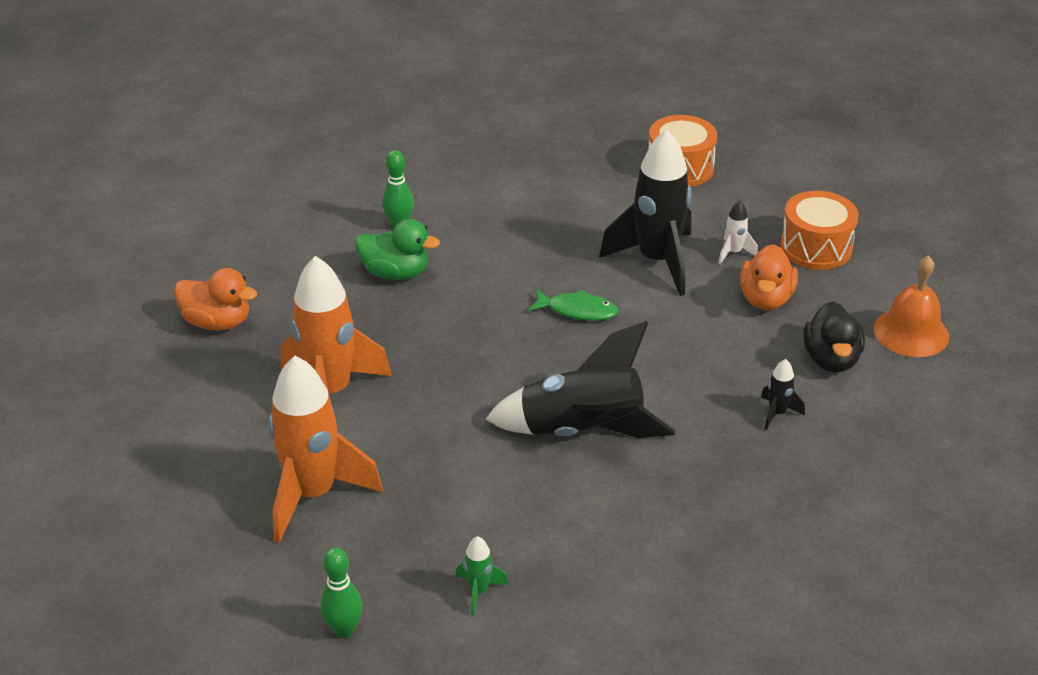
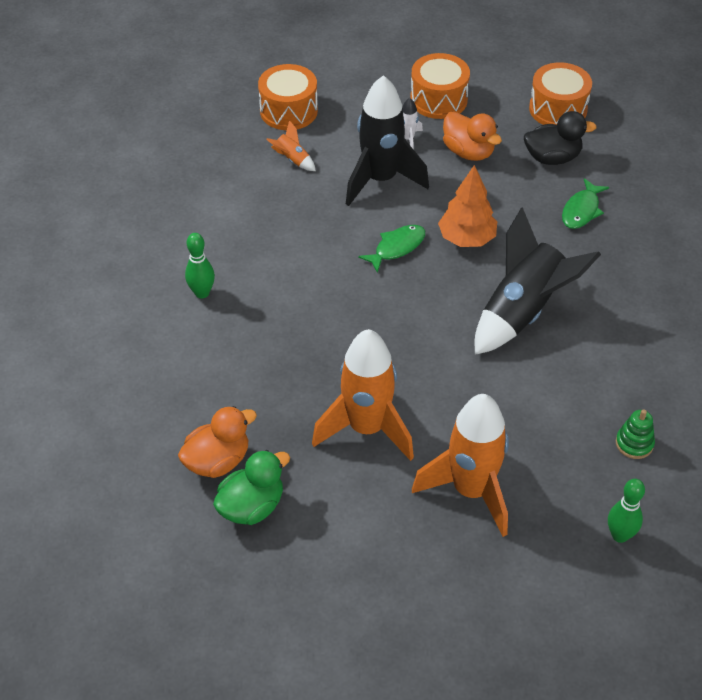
camera: 55 degrees left, 10 degrees up
(396, 273) = (259, 323): green duck -> green duck (252, 506)
(479, 591) = (634, 443): green rocket -> green stacking toy
(619, 198) = (292, 160): none -> orange rocket
(641, 350) = (466, 239): none -> orange tree
(777, 413) = (581, 210): black rocket -> green fish
(831, 359) = (552, 158): black duck -> black duck turned 45 degrees counterclockwise
(911, 332) = (558, 109): orange bell -> orange drum

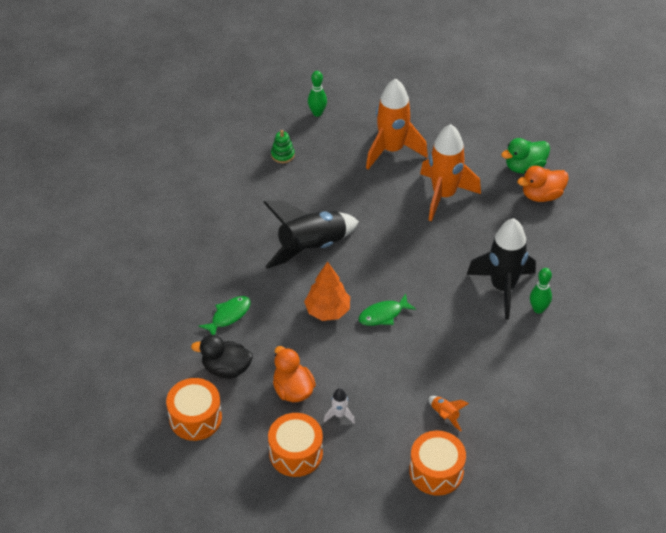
camera: 165 degrees left, 0 degrees up
(380, 180) = (376, 378): black rocket -> black rocket (502, 288)

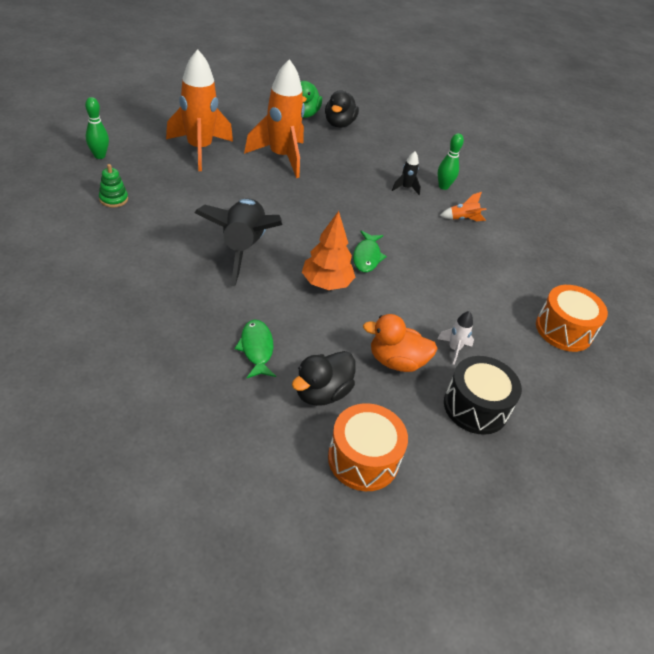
camera: 60 degrees left, 5 degrees down
(296, 453) = (475, 407): orange drum -> black drum
(445, 415) = (507, 289): orange rocket -> orange rocket (463, 219)
(502, 288) = (405, 188): black rocket -> black rocket, size x0.42
(542, 195) = (339, 124): orange duck -> black duck

